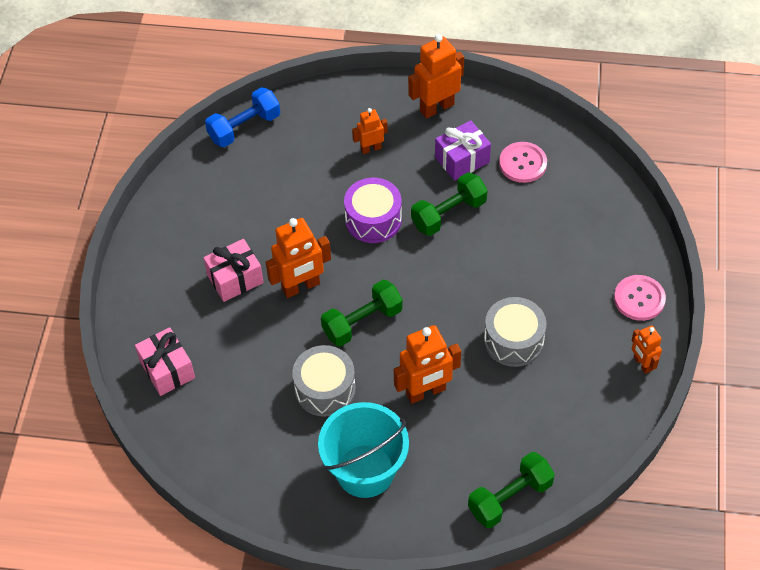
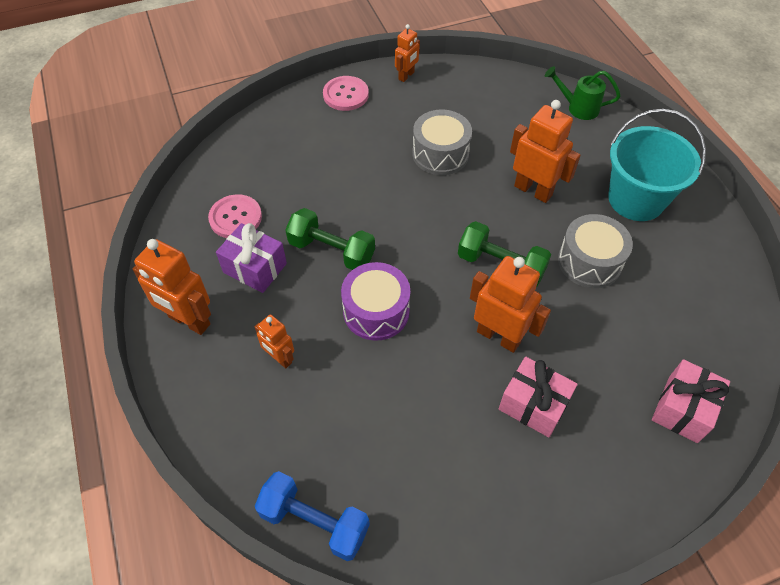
camera: 120 degrees left, 0 degrees up
(510, 498) = (578, 108): green dumbbell -> green watering can

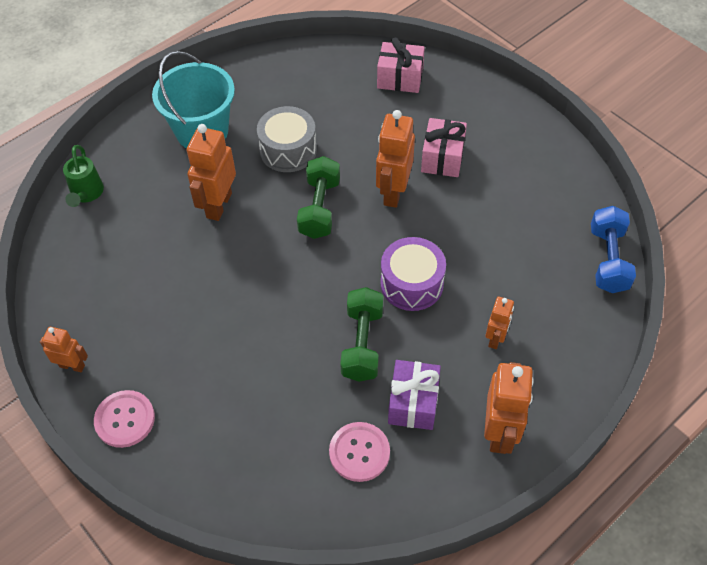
camera: 110 degrees left, 0 degrees up
(440, 154) = (194, 293): grey drum -> none

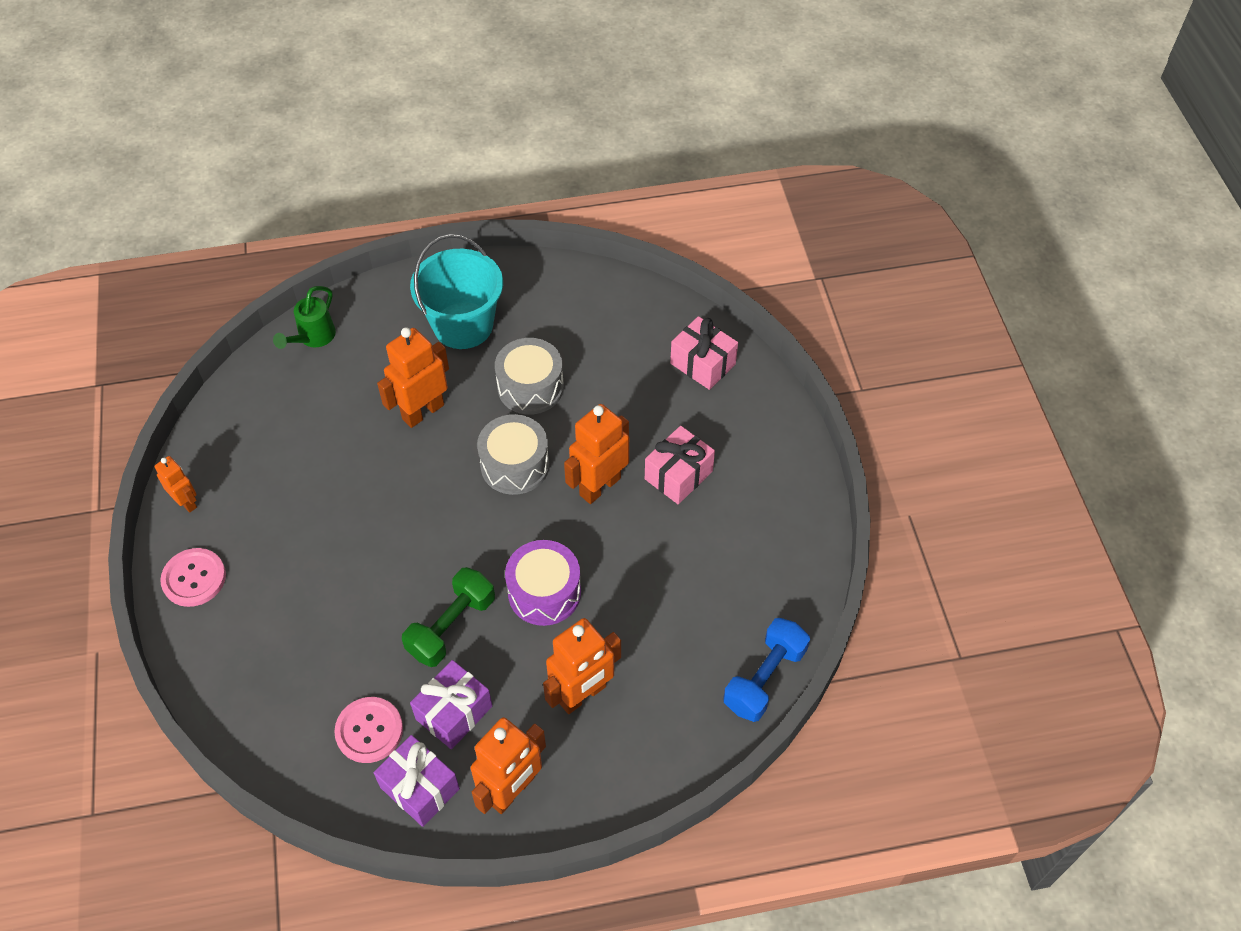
camera: 30 degrees right, 0 degrees up
(319, 208) = (515, 465): green dumbbell -> grey drum
(431, 471) = (420, 788): none -> purple gift
(495, 338) = (582, 695): orange robot -> orange robot, size x1.73

